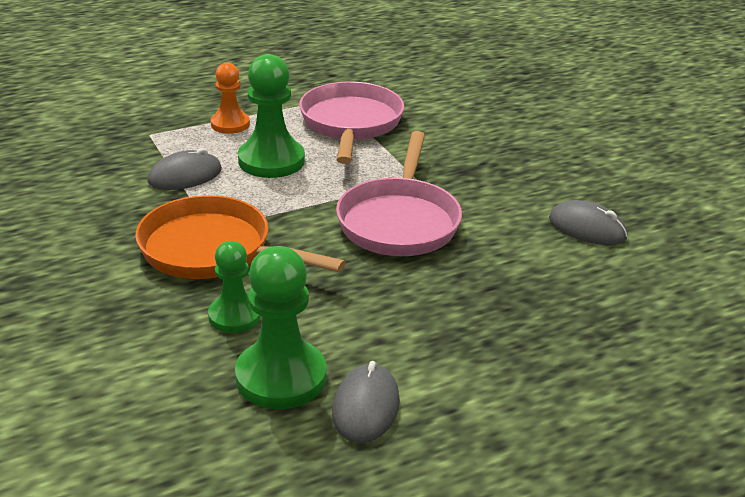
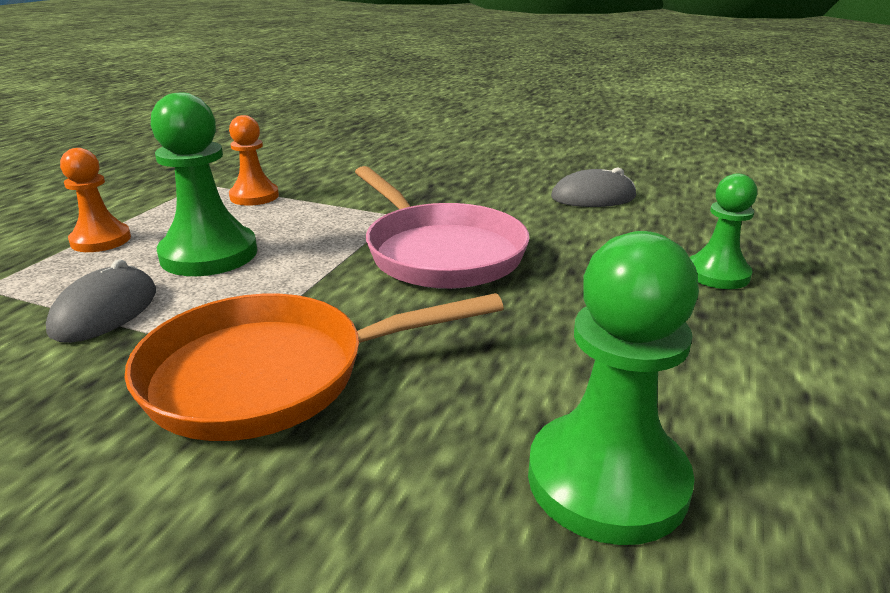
camera: 40 degrees left, 5 degrees down
(234, 316) = (424, 439): green pawn -> green pawn (717, 274)
(351, 124) = (254, 196): pink pan -> orange pawn
(366, 407) = (746, 449): grey mouse -> none

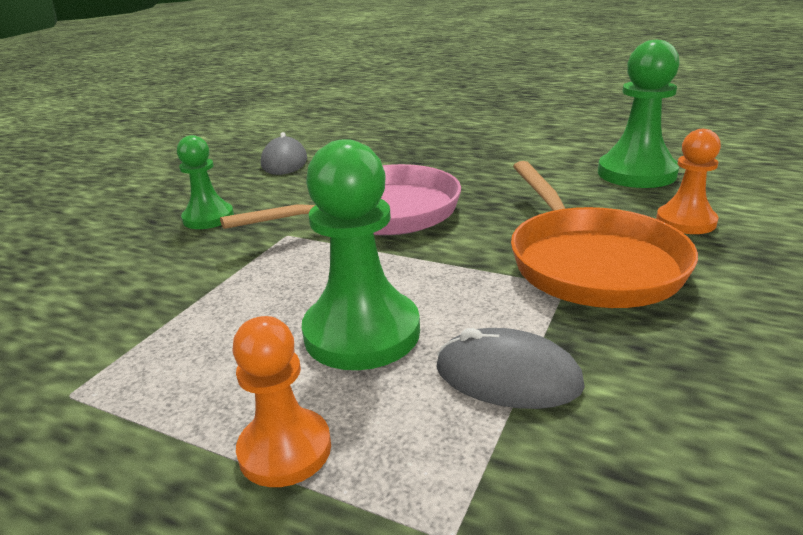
camera: 85 degrees left, 0 degrees up
(254, 196) = (169, 331): orange pawn -> orange pawn (685, 221)
(717, 274) = (427, 140): green pawn -> green pawn (208, 218)

